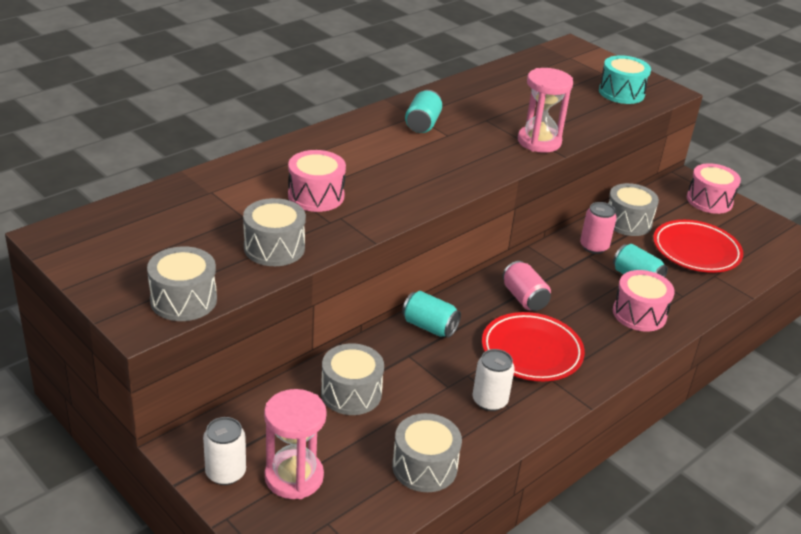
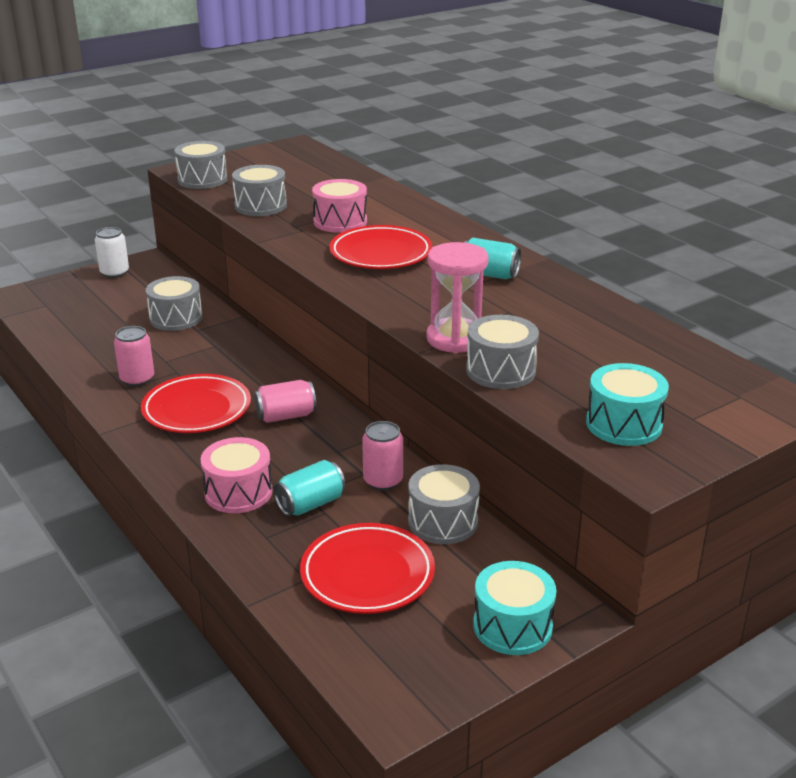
camera: 100 degrees right, 5 degrees down
(294, 477) = (96, 294): pink hourglass -> none
(391, 173) = (381, 254): none -> red plate
(424, 467) = (76, 343): grey drum -> grey drum (501, 371)
(429, 326) = (252, 358): turquoise can -> none
(489, 401) = (137, 379): white can -> pink can
(709, 200) = (512, 626): pink drum -> turquoise drum

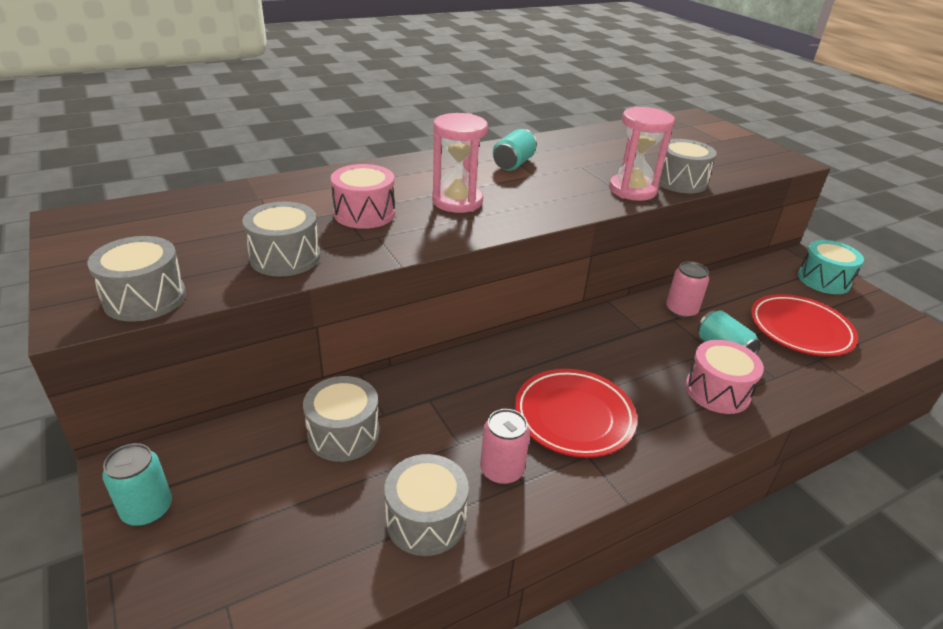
camera: 85 degrees left, 5 degrees up
(114, 273) = (147, 509): white can -> turquoise can
(286, 416) = (585, 354): pink can -> none
(381, 254) = (457, 201): red plate -> pink hourglass
(443, 521) = (725, 290): grey drum -> grey drum (426, 520)
(624, 424) = (738, 157): turquoise drum -> none

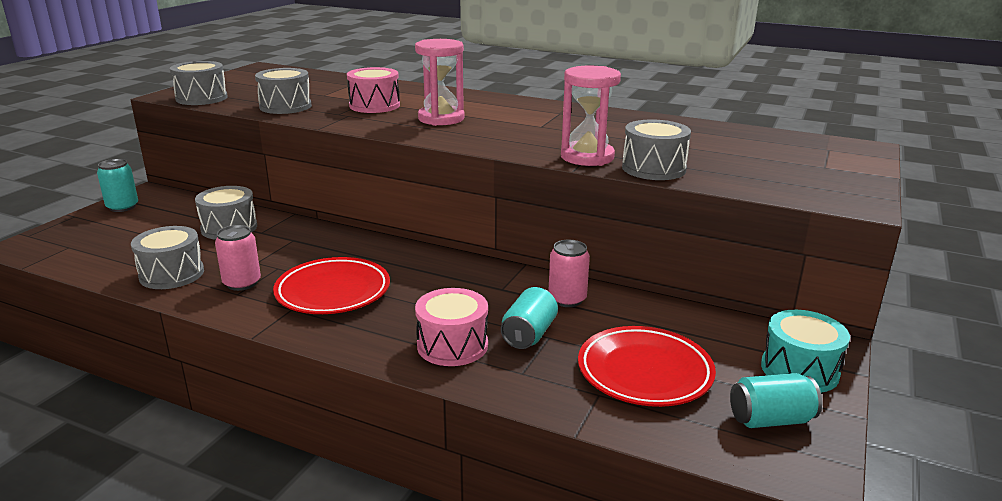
camera: 55 degrees right, 10 degrees down
(513, 163) = (547, 117): turquoise can -> turquoise can (770, 419)

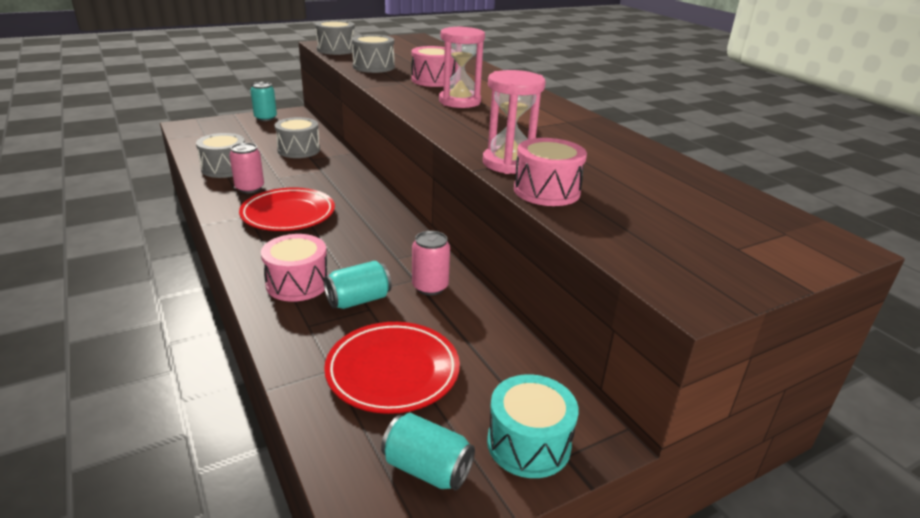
camera: 35 degrees right, 5 degrees up
(653, 168) = (546, 191): grey drum -> pink drum

